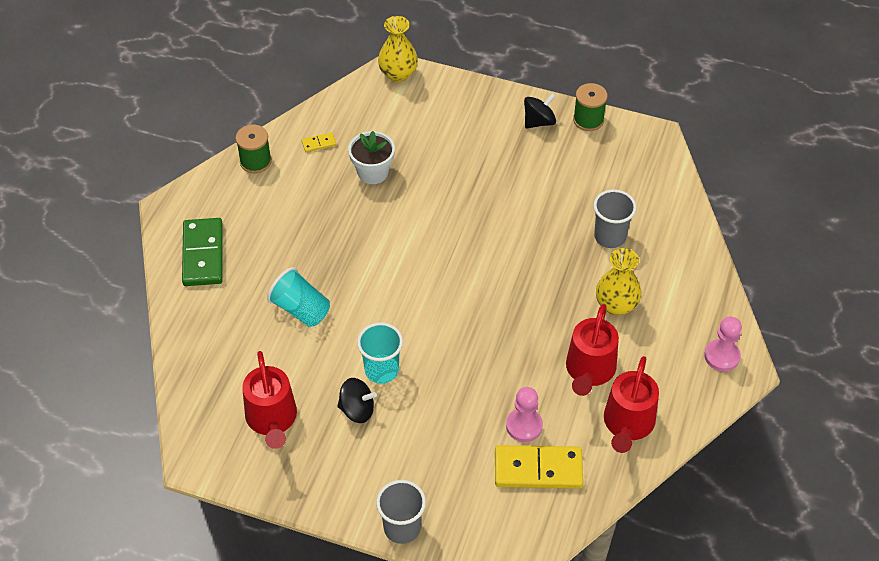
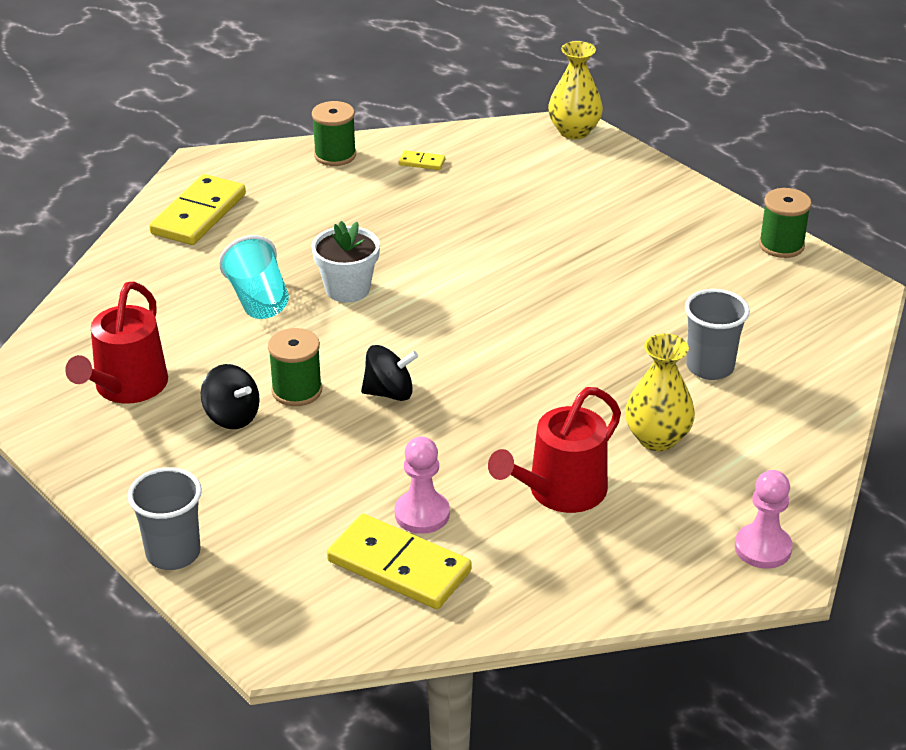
camera: 30 degrees right, 15 degrees down
(203, 254) = (199, 214): green domino -> yellow domino
(373, 172) = (460, 207): white flower pot -> white flower pot (347, 289)
(381, 370) = (297, 390): turquoise cup -> green spool
(539, 122) = (713, 227): black spinning top -> black spinning top (389, 393)
(628, 424) = (563, 568): red watering can -> none

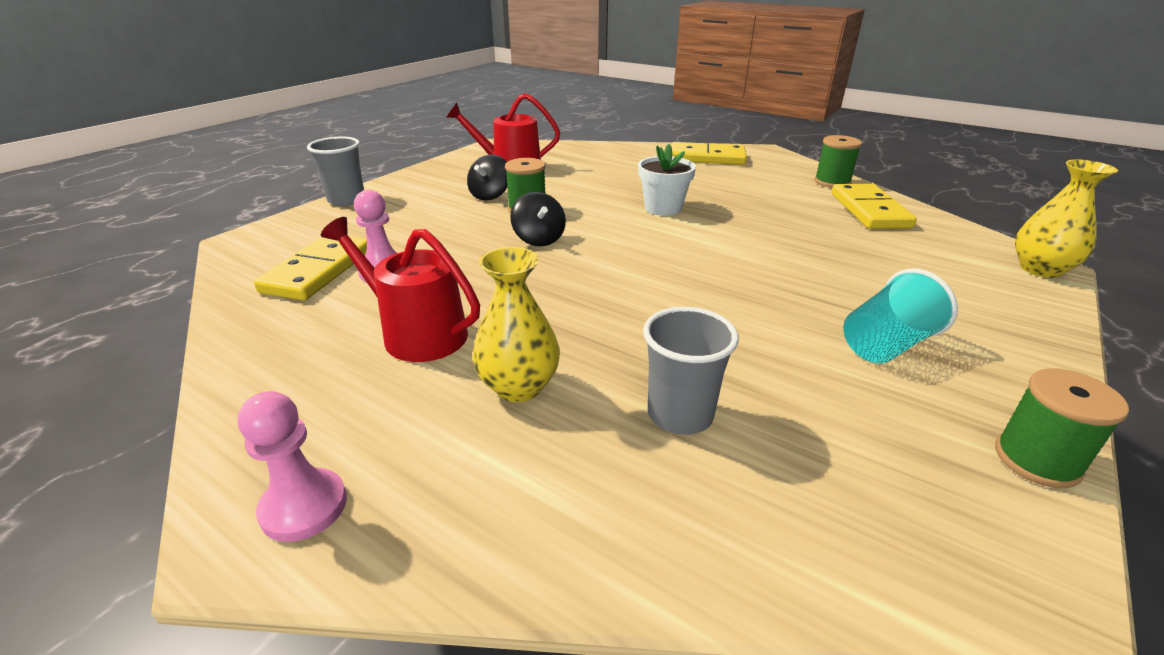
camera: 75 degrees right, 5 degrees down
(258, 300) = (625, 185): turquoise cup -> turquoise cup (886, 345)
(422, 162) = (869, 210): yellow domino -> yellow domino, size x2.29

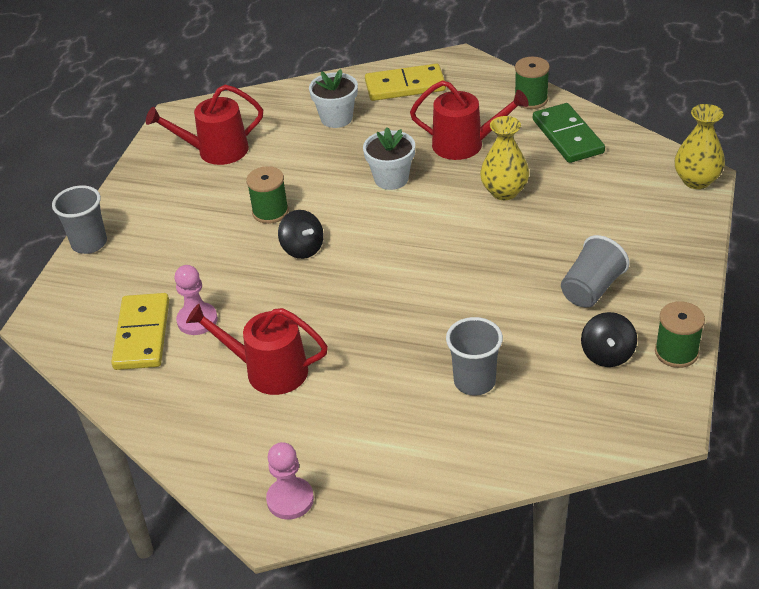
camera: 15 degrees left, 10 degrees up
(490, 195) = (224, 201): black spinning top -> black spinning top (607, 354)
(519, 386) = (366, 391): yellow vase -> yellow vase (504, 191)
(632, 165) = (336, 118): none -> white flower pot
(751, 199) = (464, 144): none -> red watering can
(869, 210) = (568, 136): yellow domino -> green domino
(886, 345) = (591, 289): turquoise cup -> grey cup

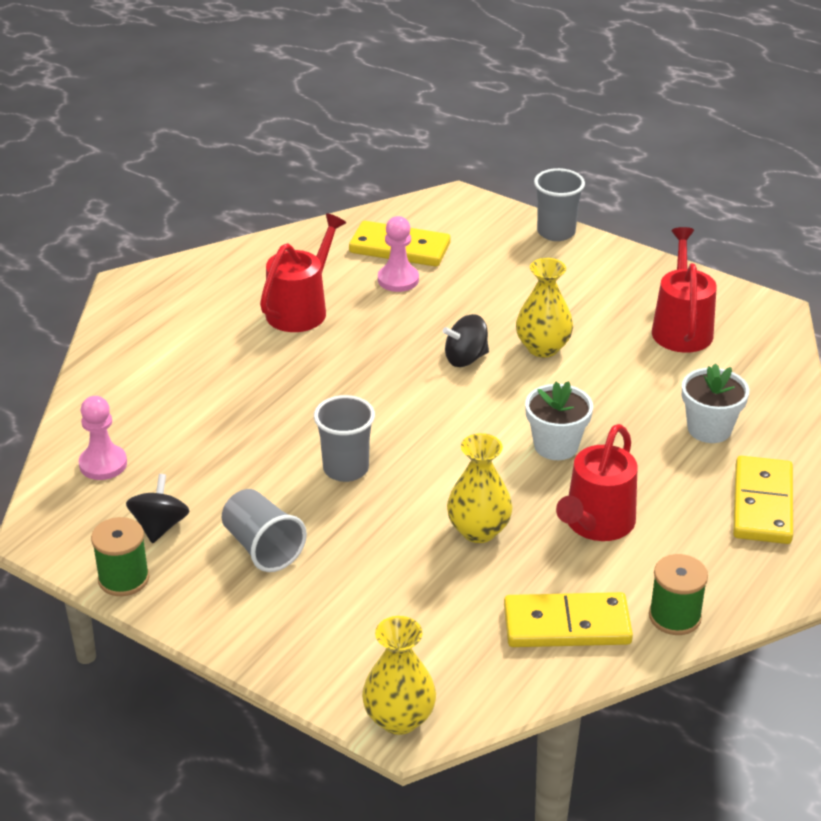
camera: 105 degrees right, 5 degrees down
(270, 212) = (543, 348): green spool -> yellow vase
(290, 499) = (144, 297): pink pawn -> pink pawn (103, 464)
(474, 381) = (193, 426): grey cup -> grey cup (346, 469)
(568, 136) = (567, 625): green domino -> yellow domino
(607, 354) = (160, 526): black spinning top -> black spinning top turned 75 degrees clockwise

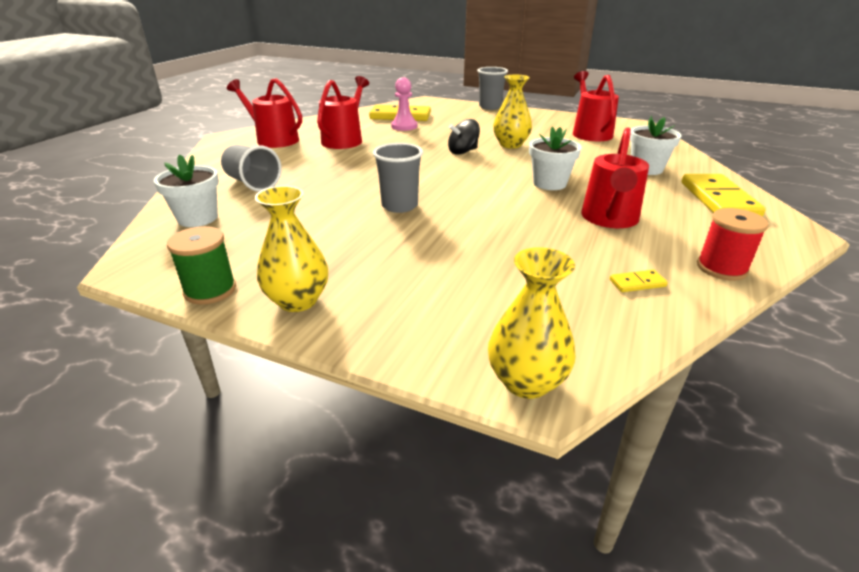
camera: 10 degrees left, 5 degrees down
(103, 464) = (198, 218): pink pawn -> white flower pot
(160, 526) = (246, 251): black spinning top -> none
(198, 298) = (274, 139): none -> red watering can
(262, 547) = (342, 256): grey cup -> grey cup (253, 183)
(478, 530) = (521, 230): yellow vase -> yellow vase (298, 300)
(567, 625) = (637, 283): yellow domino -> yellow domino, size x0.44
(675, 616) = (721, 268): green spool -> red spool

